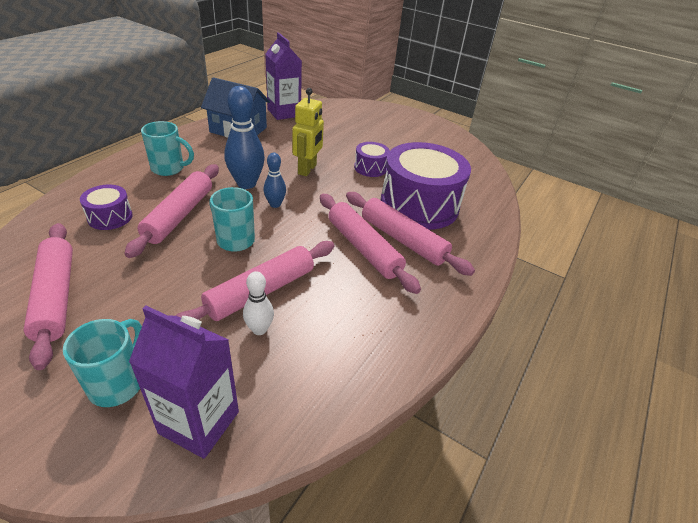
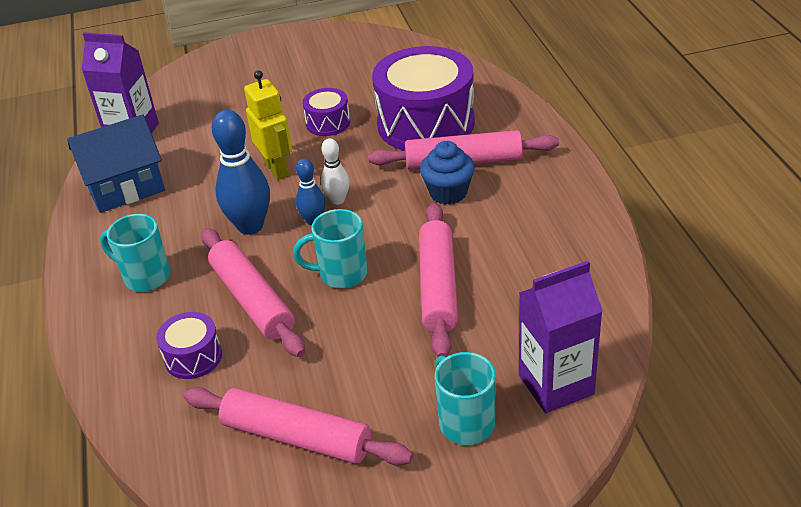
camera: 40 degrees left, 0 degrees up
(169, 169) = (145, 277): turquoise mug -> turquoise mug turned 120 degrees counterclockwise
(259, 329) = (486, 308): white bowling pin -> white bowling pin (337, 200)
(363, 248) = (448, 193): pink rolling pin -> blue cupcake

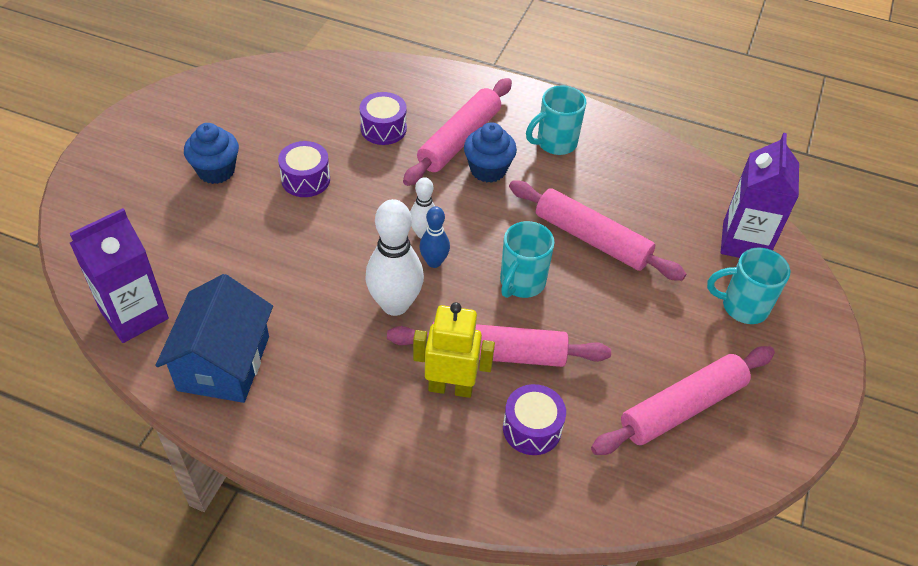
camera: 60 degrees left, 10 degrees up
(145, 277) = (387, 412): turquoise mug -> turquoise mug (555, 143)
(250, 226) = (395, 304): blue bowling pin -> white bowling pin
(277, 169) = (332, 245): yellow robot -> yellow robot (450, 387)
(291, 87) = (216, 171): none -> blue cupcake
(426, 124) = (383, 129): purple drum -> purple drum, size x0.46

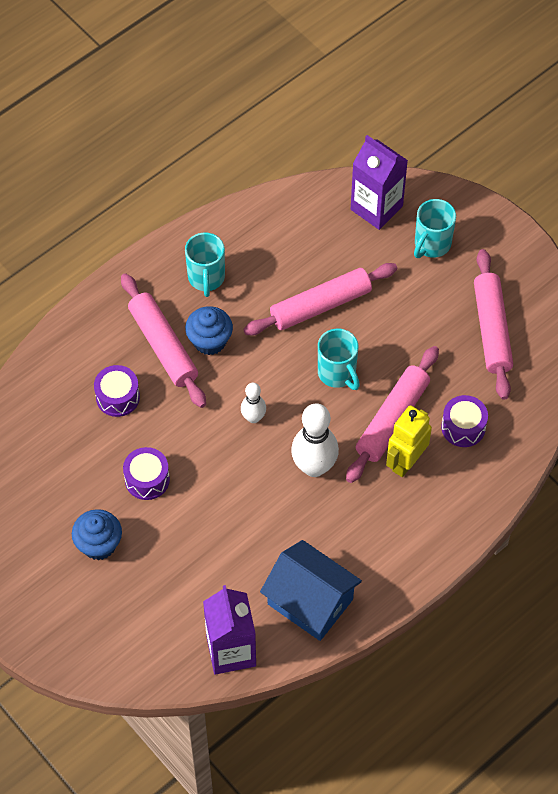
camera: 60 degrees left, 10 degrees up
(434, 262) = (286, 423): blue bowling pin -> none

